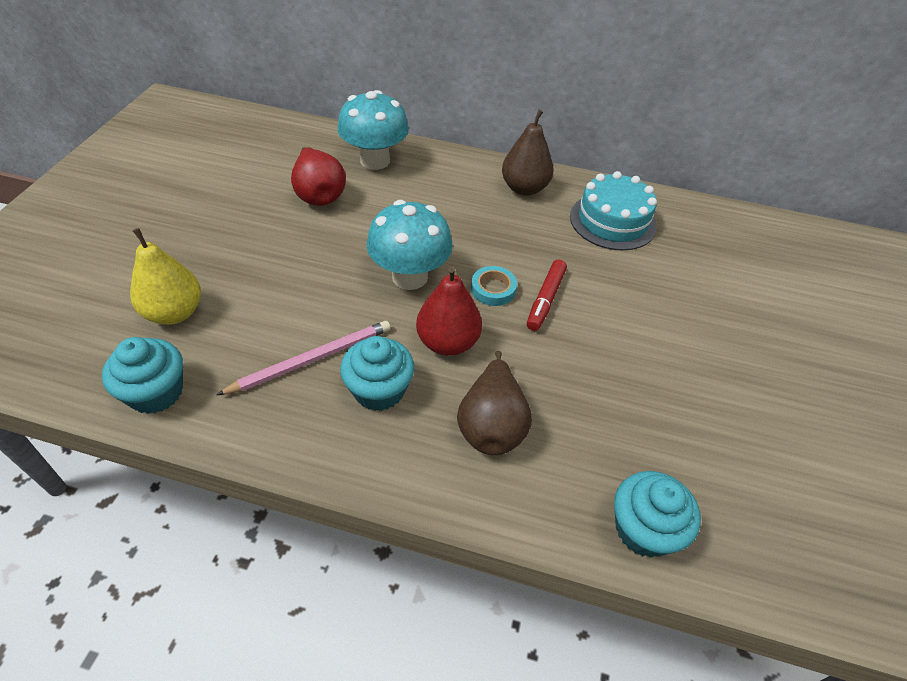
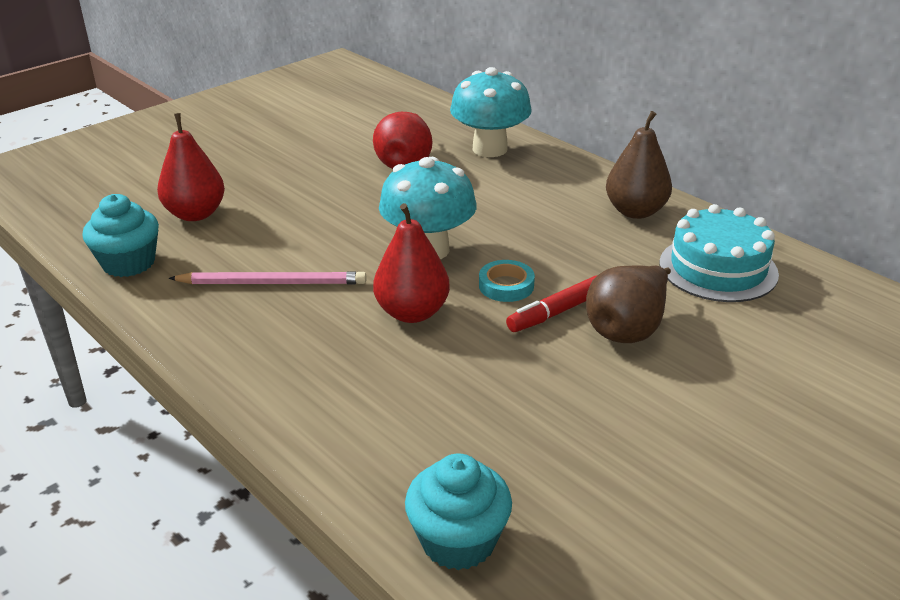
camera: 35 degrees right, 15 degrees down
(174, 312) = (195, 214): yellow pear -> red pear
(379, 390) = (308, 326): turquoise cupcake -> none
(491, 425) = (387, 392): brown pear -> brown pear (627, 329)

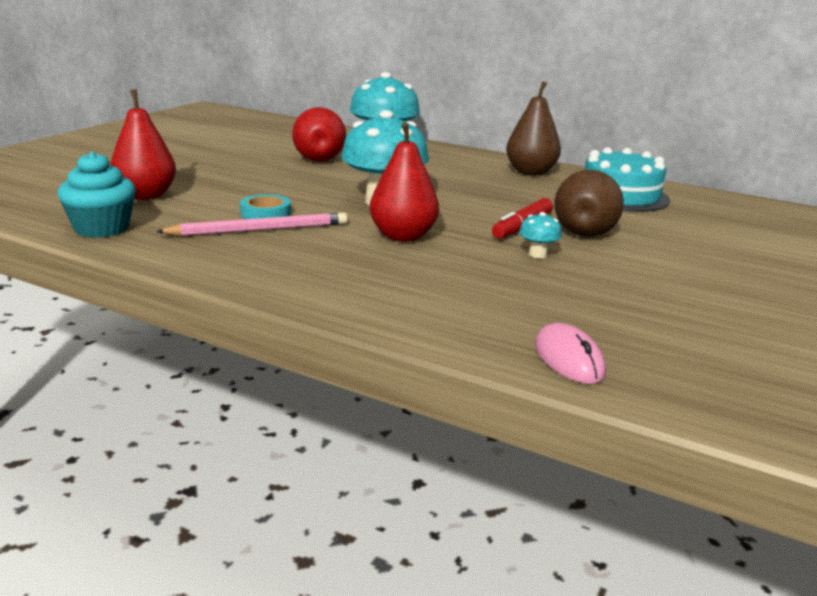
camera: 20 degrees left, 10 degrees down
(458, 540) = (569, 359): turquoise cupcake -> pink mouse
(506, 285) = (468, 216): turquoise tape -> turquoise tape (265, 213)
(541, 364) = (537, 254): none -> turquoise mushroom

